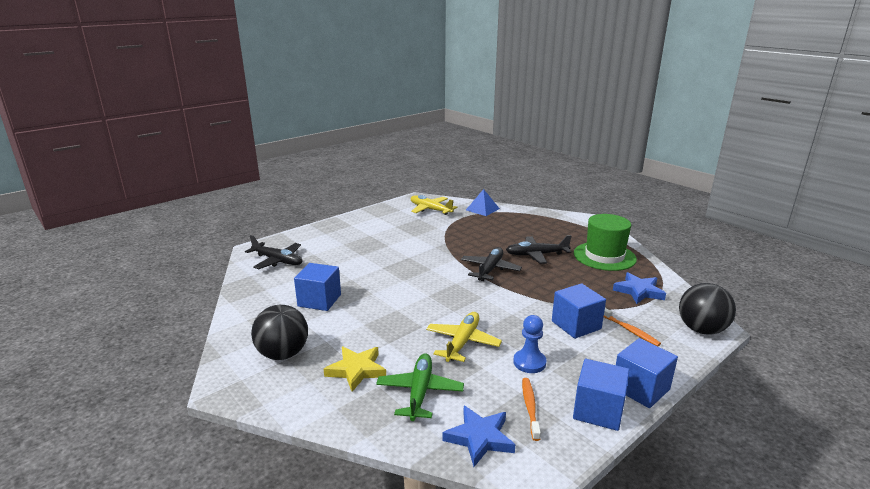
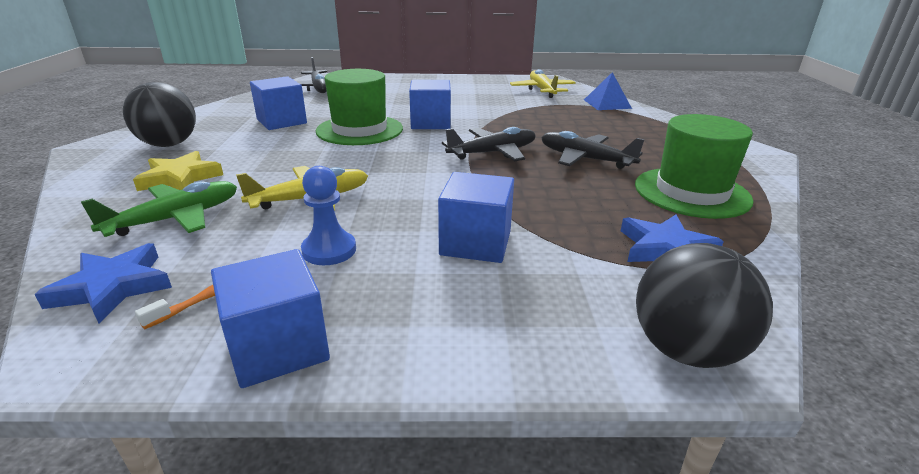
camera: 40 degrees right, 5 degrees up
(387, 285) = (360, 130): none -> green hat
(629, 330) = (542, 285): orange toothbrush -> none
(640, 388) = (394, 361): blue cube -> blue cube (430, 123)

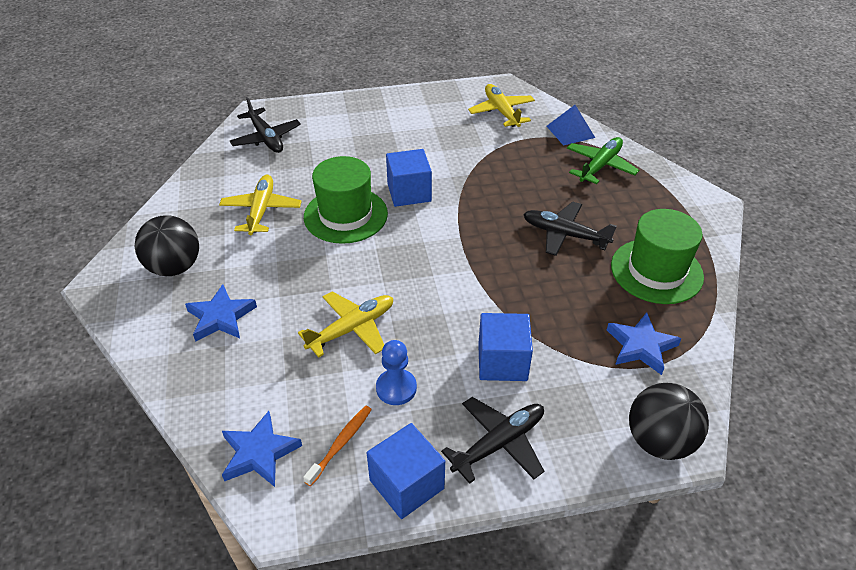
camera: 10 degrees left, 15 degrees up
(175, 219) = (254, 372): green plane -> green plane (600, 166)
(180, 178) = (221, 317): yellow star -> blue star
(281, 121) = (261, 210): blue cube -> yellow plane
(492, 153) = (482, 237): black plane -> black plane (498, 444)

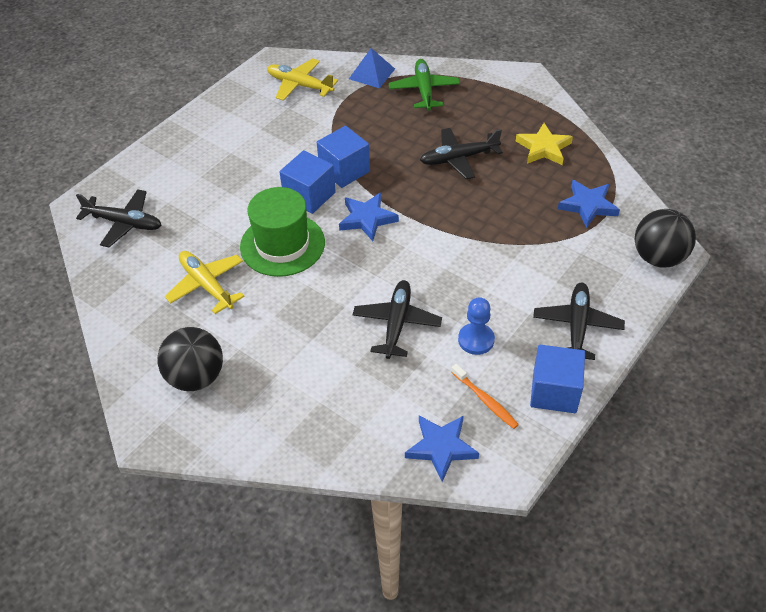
camera: 40 degrees left, 5 degrees up
(221, 317) = (288, 385): blue star -> blue star (367, 219)
(341, 443) = (485, 400): orange toothbrush -> orange toothbrush turned 150 degrees clockwise
(351, 329) = (397, 323): yellow plane -> black plane
(502, 362) = (520, 274): blue cube -> blue cube (344, 170)
(656, 271) = (543, 148): green hat -> yellow star

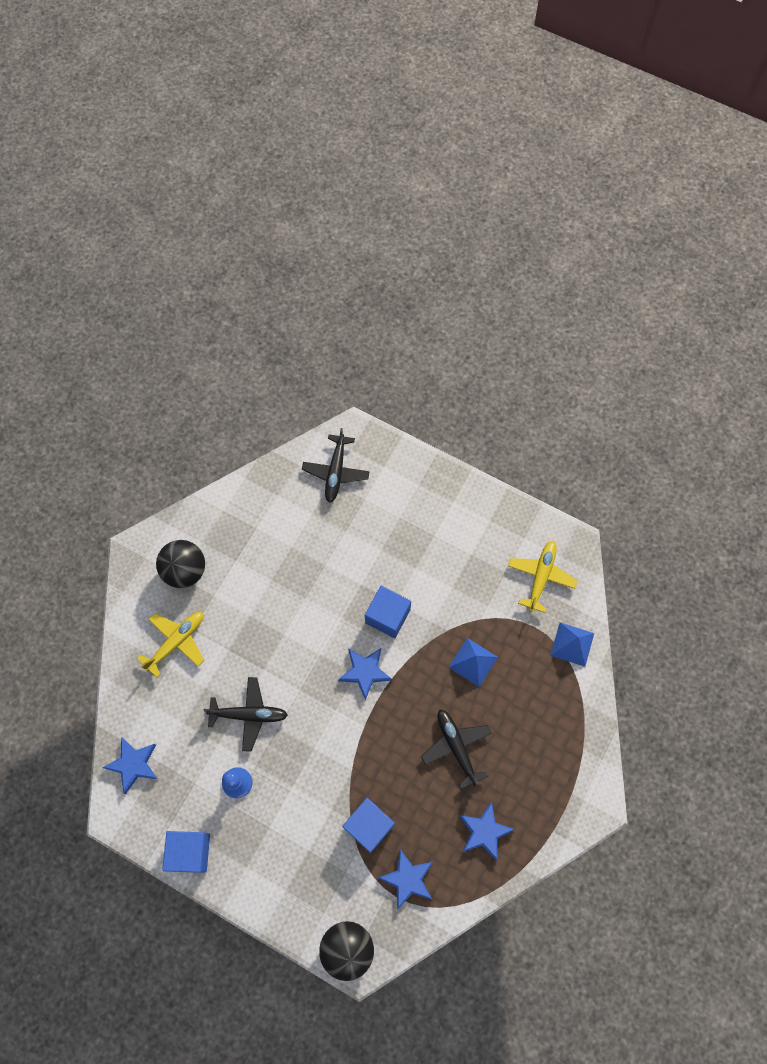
camera: 80 degrees right, 20 degrees up
(207, 285) = (275, 555): yellow plane -> yellow plane (176, 642)
(282, 244) = (326, 605): green hat -> none
(344, 170) = (424, 641): blue cube -> blue cube (369, 826)
(374, 138) = (473, 662): none -> blue pyramid
(424, 90) = (554, 701): green plane -> none
(485, 400) = (178, 795): orange toothbrush -> none
(543, 148) = (484, 831): yellow star -> blue star
(577, 326) = (259, 870): black plane -> none

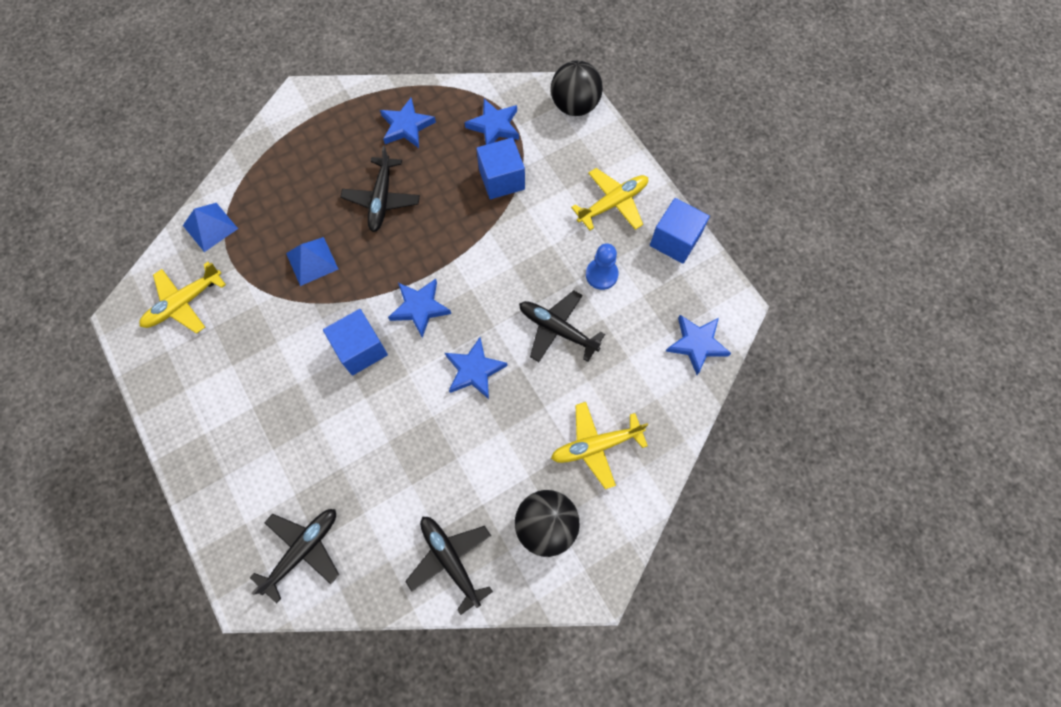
camera: 150 degrees left, 0 degrees up
(237, 516) = (451, 560): none -> black plane
(260, 858) = (612, 203): none -> yellow plane
(294, 647) = (474, 370): none -> blue star

